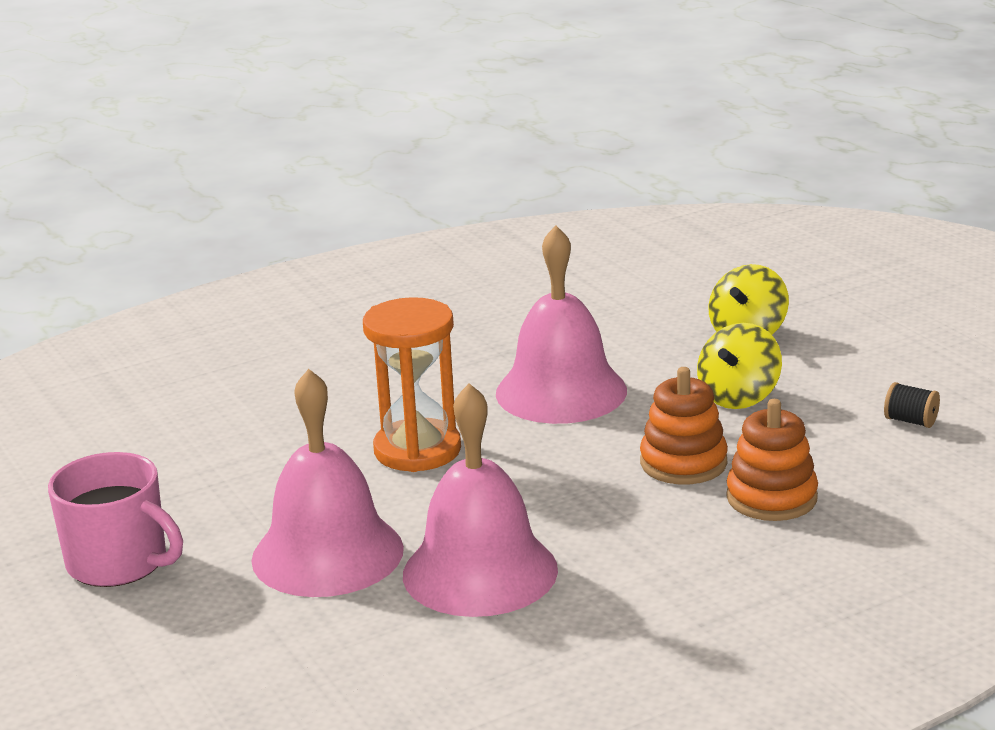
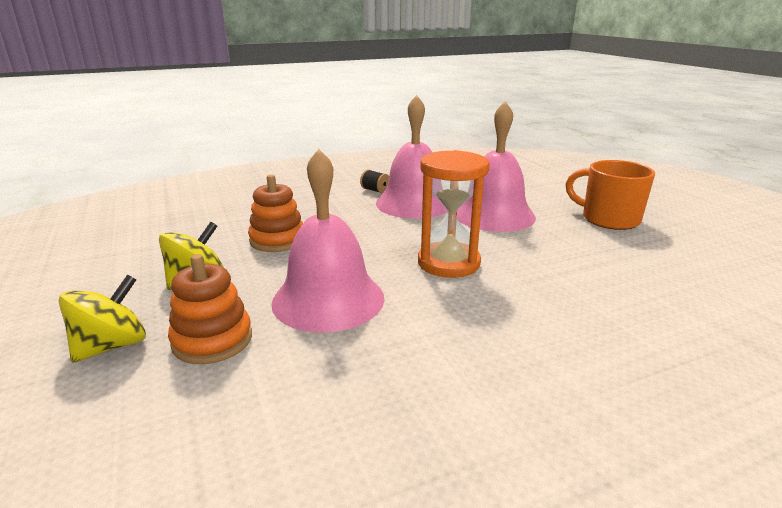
camera: 175 degrees left, 0 degrees up
(119, 563) = (608, 219): pink mug -> orange mug
(771, 498) = (246, 220): orange stacking toy -> orange stacking toy (212, 340)
(910, 421) = (109, 251): black spool -> black spool (375, 190)

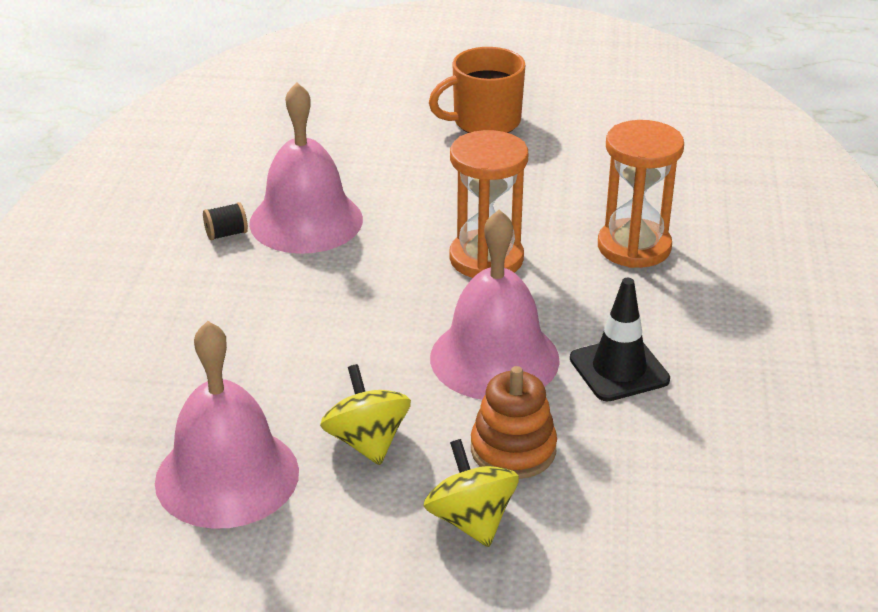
camera: 60 degrees left, 10 degrees up
(277, 240) = (311, 357): orange stacking toy -> none
(363, 363) = (619, 369): none -> black traffic cone
(494, 215) = (401, 182): pink bell -> pink bell (227, 476)
(555, 320) = (634, 247): none -> orange hourglass

